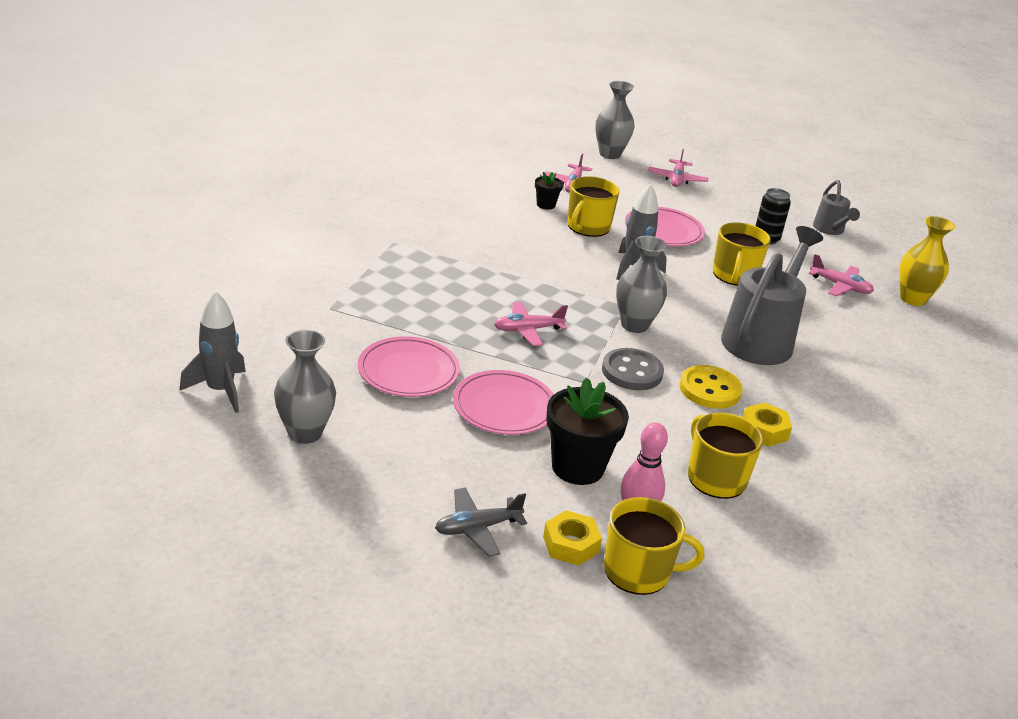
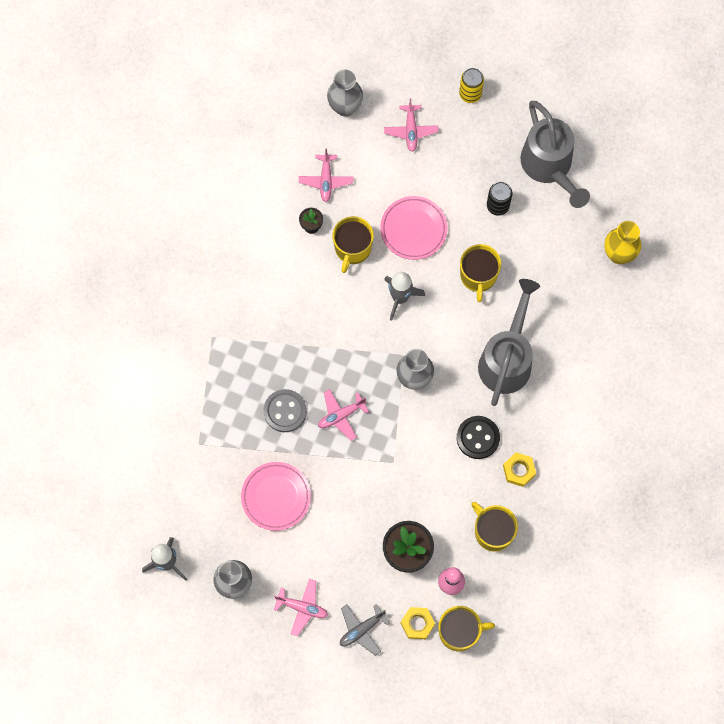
camera: 10 degrees left, 40 degrees up
(504, 407) = (348, 511): pink plate -> none
(632, 372) = (422, 438): grey button -> grey button (285, 411)
(710, 389) = (478, 438): yellow button -> black button
(746, 175) = (470, 94): none -> yellow can
(830, 230) = (549, 167): grey watering can -> grey watering can, size x1.92
(840, 286) = (561, 258): pink plane -> pink plane (302, 607)

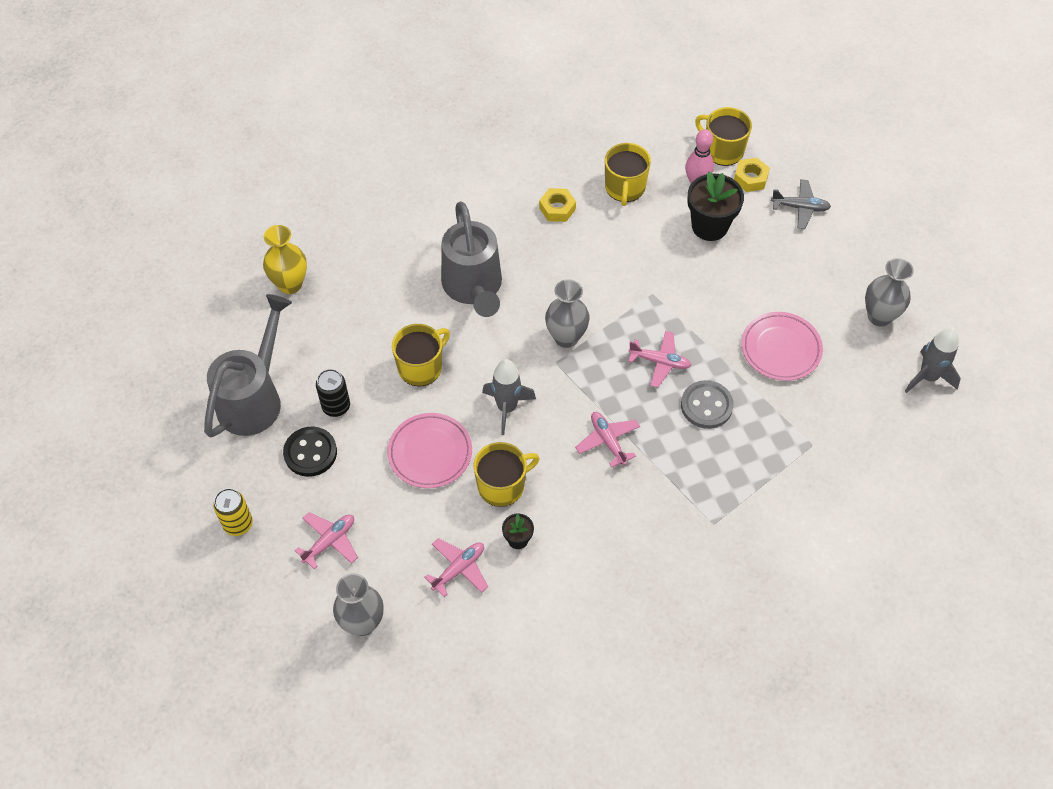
camera: 135 degrees left, 15 degrees down
(302, 607) = (835, 257): pink plane -> pink plane (608, 441)
(478, 438) = (563, 254): black button -> black button (310, 453)
(507, 359) = (473, 287): grey watering can -> grey watering can turned 75 degrees counterclockwise

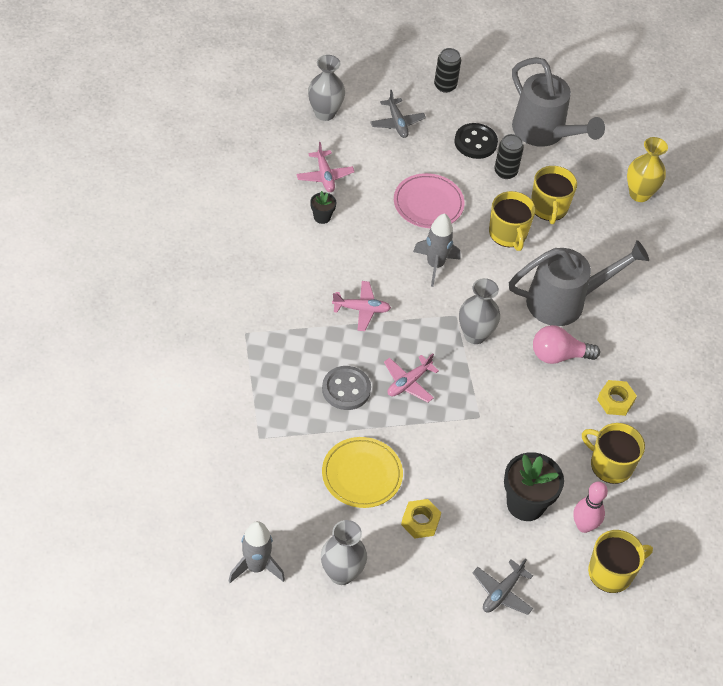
camera: 115 degrees right, 5 degrees down
(238, 524) = (445, 86): yellow can -> black can
(330, 541) = (397, 123): pink plane -> grey plane
(473, 287) = (564, 301): grey watering can -> grey watering can turned 150 degrees clockwise
(502, 485) = (371, 230): yellow mug -> yellow mug (549, 208)
(540, 266) = (558, 355): none -> pink light bulb
(750, 178) = (562, 573): yellow nut -> yellow nut (420, 521)
(781, 349) = (362, 475): pink plate -> yellow plate

